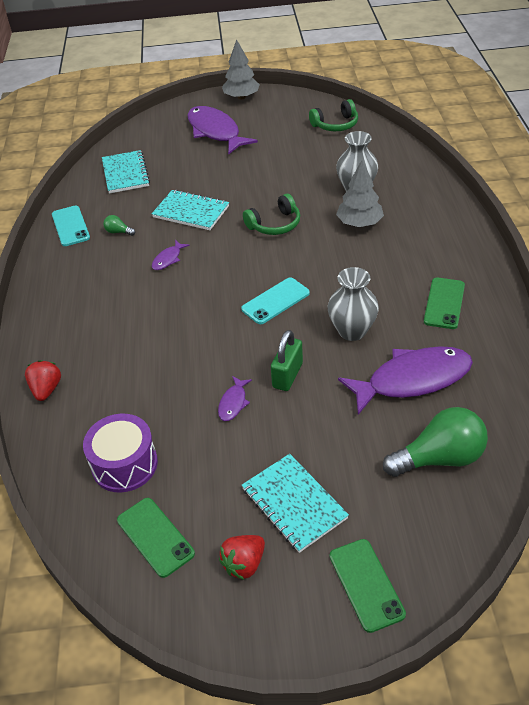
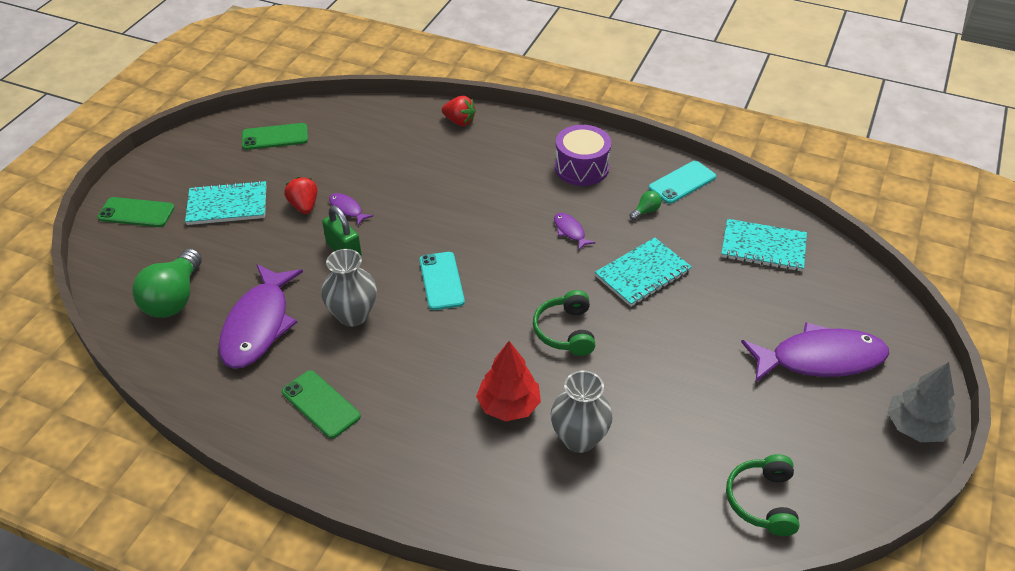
camera: 115 degrees right, 0 degrees up
(70, 226) = (682, 182): turquoise phone -> turquoise phone turned 45 degrees counterclockwise
(124, 464) = (347, 140): purple drum -> purple drum (581, 168)
(244, 564) = (212, 167): red strawberry -> red strawberry (304, 206)
(359, 223) = (508, 406): grey tree -> red tree

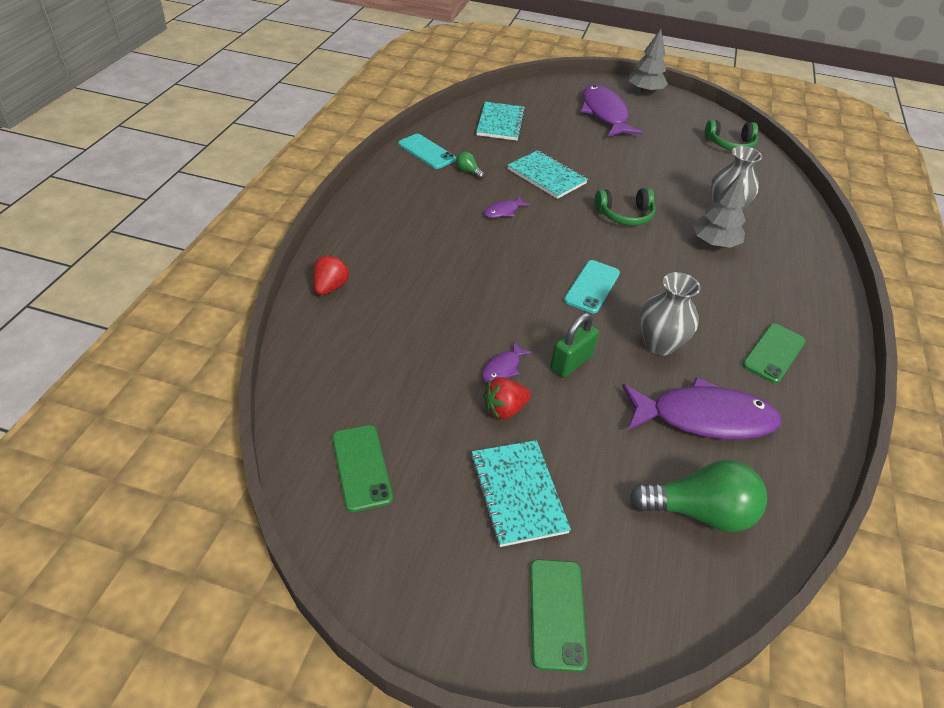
camera: 100 degrees left, 0 degrees up
(441, 281) = (592, 287): turquoise phone -> turquoise phone turned 45 degrees counterclockwise
(508, 406) = (714, 243): red tree -> grey tree
(581, 168) = (410, 203): purple drum -> none

